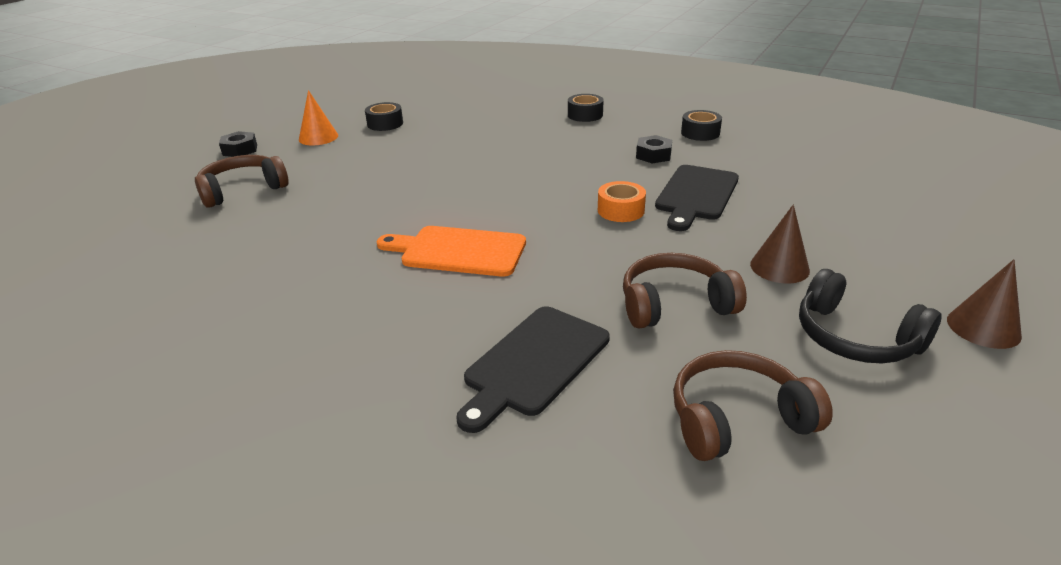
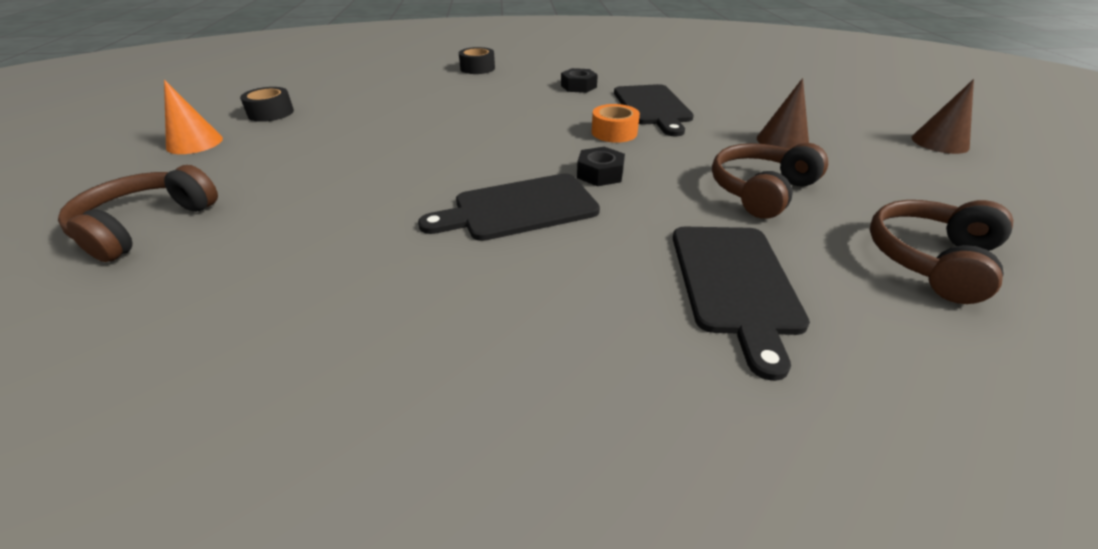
camera: 35 degrees left, 5 degrees up
(240, 150) = (83, 181): black nut -> black nut (600, 174)
(458, 251) = (519, 208): orange cutting board -> black cutting board
(700, 133) = (590, 64): black tape -> none
(855, 338) = (895, 173): black headphones -> none

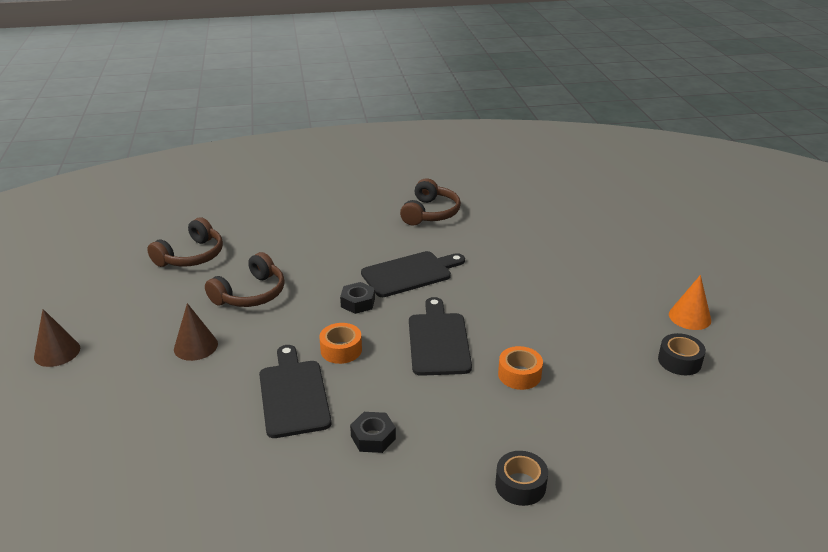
camera: 175 degrees right, 5 degrees down
(145, 225) = (618, 253): brown headphones -> brown headphones (430, 213)
(436, 110) = (519, 375): none -> orange tape
(734, 283) = (299, 241): black cutting board -> black cutting board (438, 341)

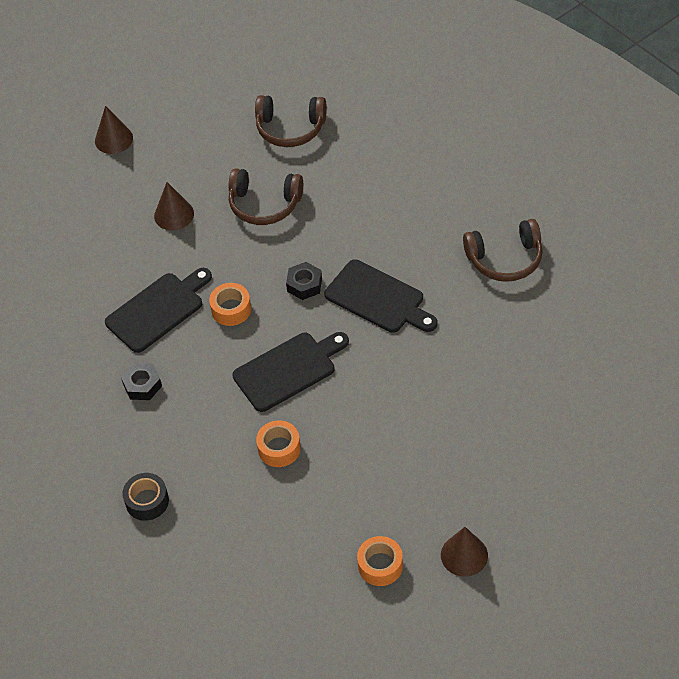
camera: 65 degrees right, 20 degrees up
(679, 361) = (380, 565): black tape -> orange tape
(689, 317) = (464, 555): orange cone -> brown cone

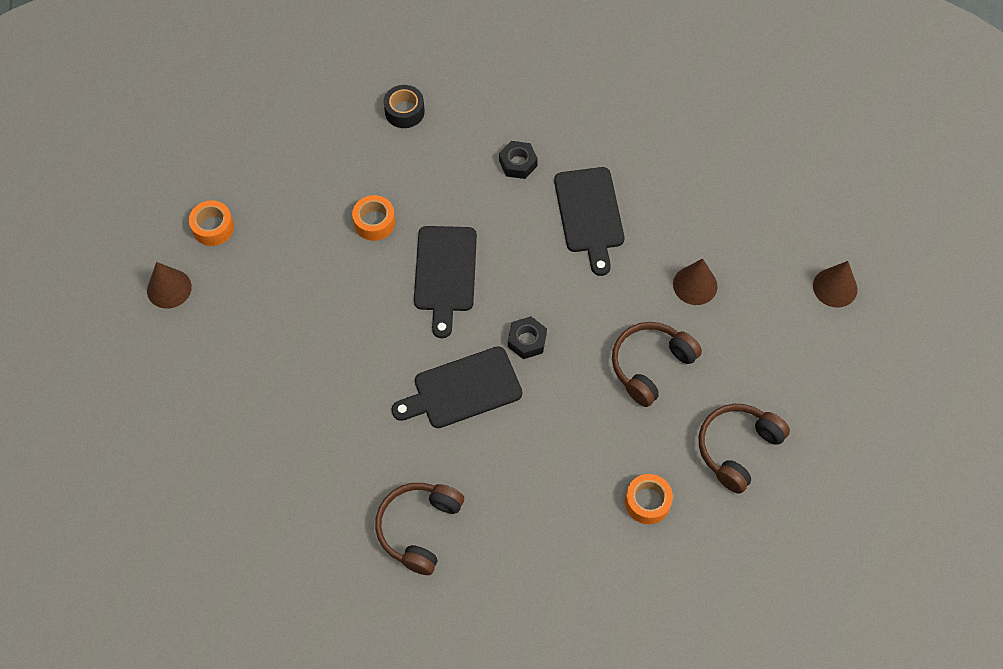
camera: 120 degrees right, 10 degrees up
(231, 309) = (545, 268): orange tape -> orange tape (647, 502)

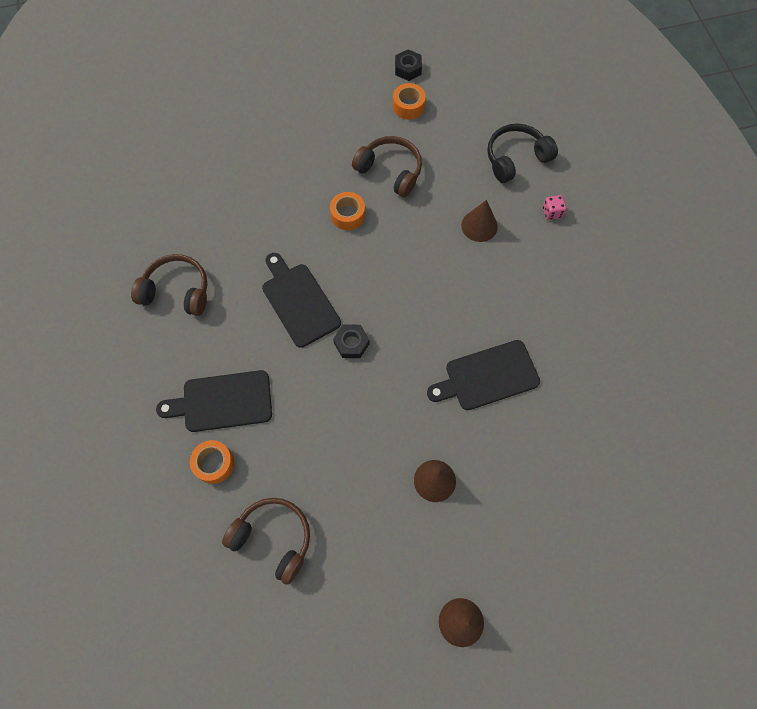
camera: 80 degrees right, 5 degrees up
(169, 288) = (351, 91): brown cone -> brown cone (479, 226)
(323, 130) = (515, 158): none -> black headphones
(374, 222) = (438, 211): orange tape -> orange tape (348, 215)
(404, 111) = (552, 212): black tape -> pink dice
(445, 274) = (402, 270): black cutting board -> black cutting board (222, 401)
(518, 163) = (525, 309): black nut -> black nut (408, 69)
(650, 365) = (344, 450): brown headphones -> brown headphones (390, 171)

